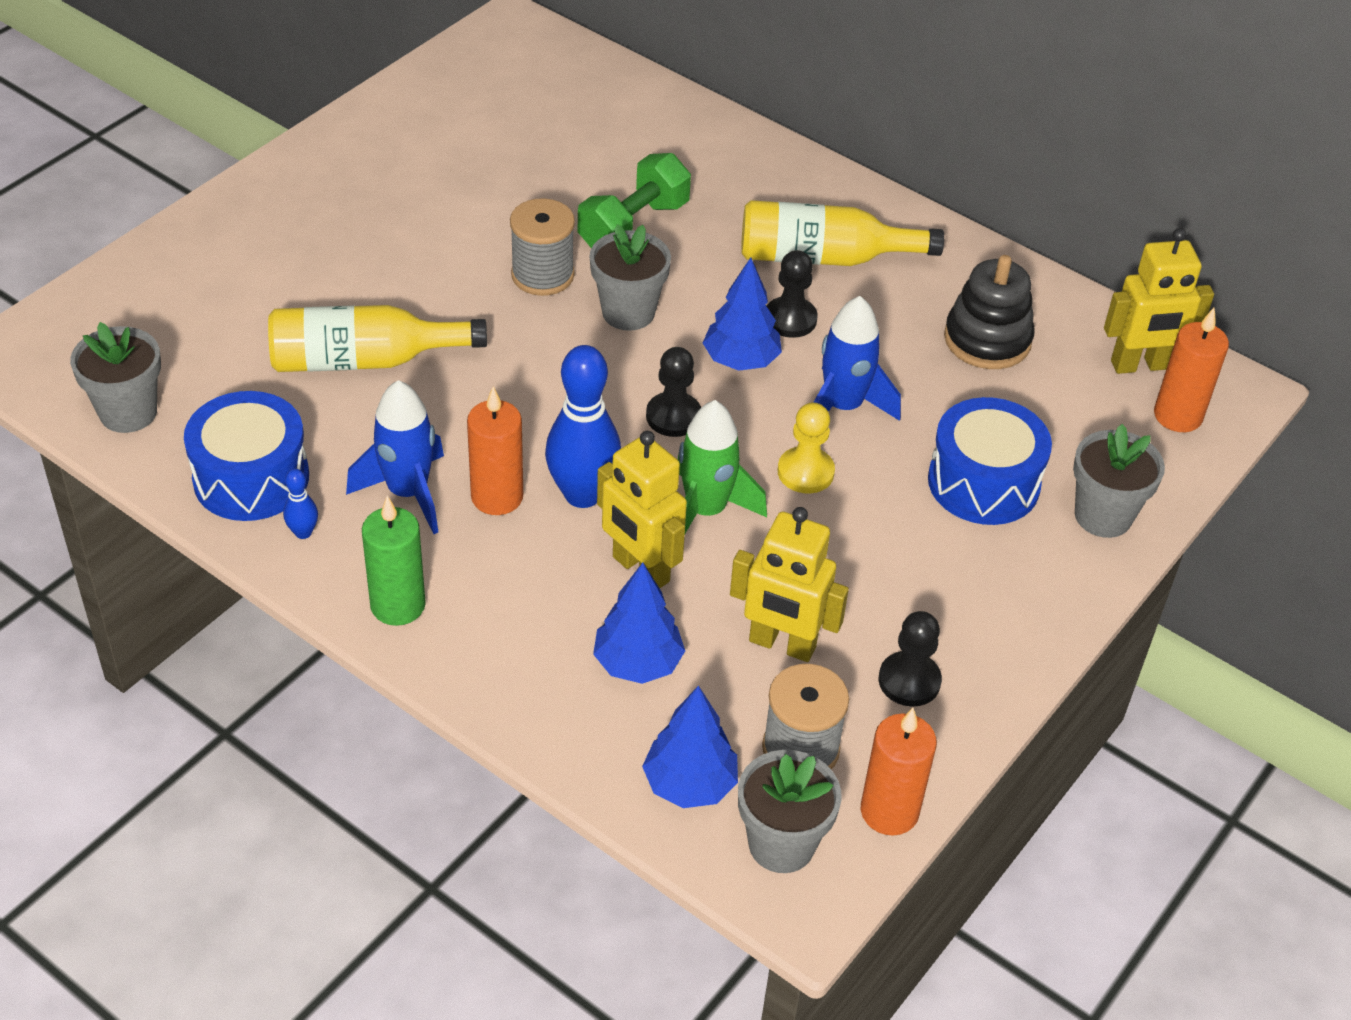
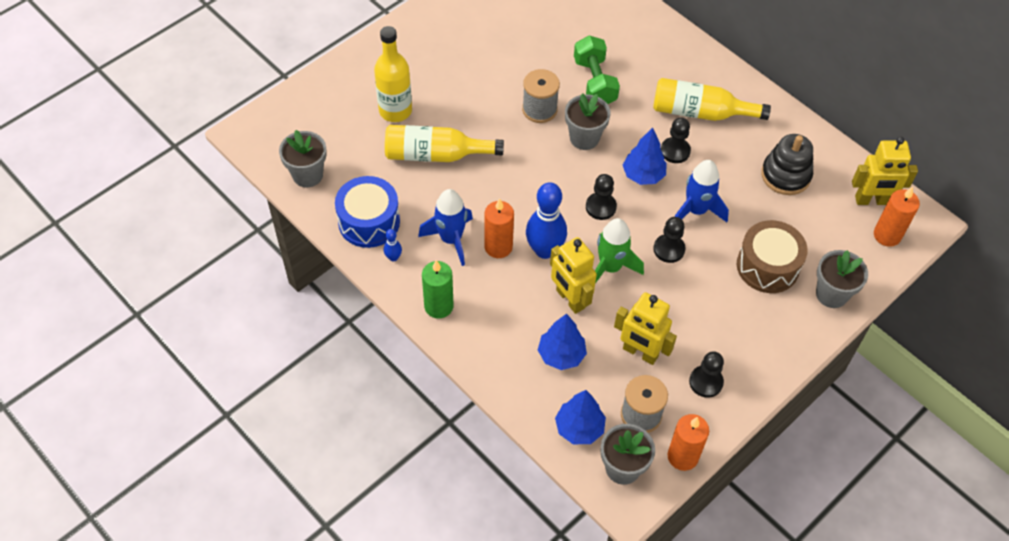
camera: 10 degrees right, 10 degrees up
(282, 297) = (395, 111): none -> yellow bottle
(633, 226) = (594, 82): green dumbbell -> green dumbbell turned 60 degrees counterclockwise
(805, 472) = (669, 249): yellow pawn -> black pawn
(983, 483) = (767, 266): blue drum -> brown drum

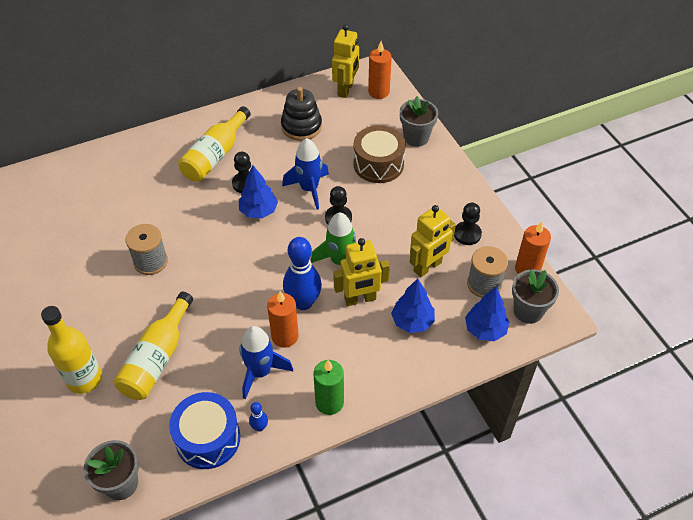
camera: 70 degrees left, 5 degrees down
(584, 138) = (199, 239): grey flower pot -> none
(594, 82) = (144, 213): green dumbbell -> none
(600, 207) = (277, 249): black pawn -> none

